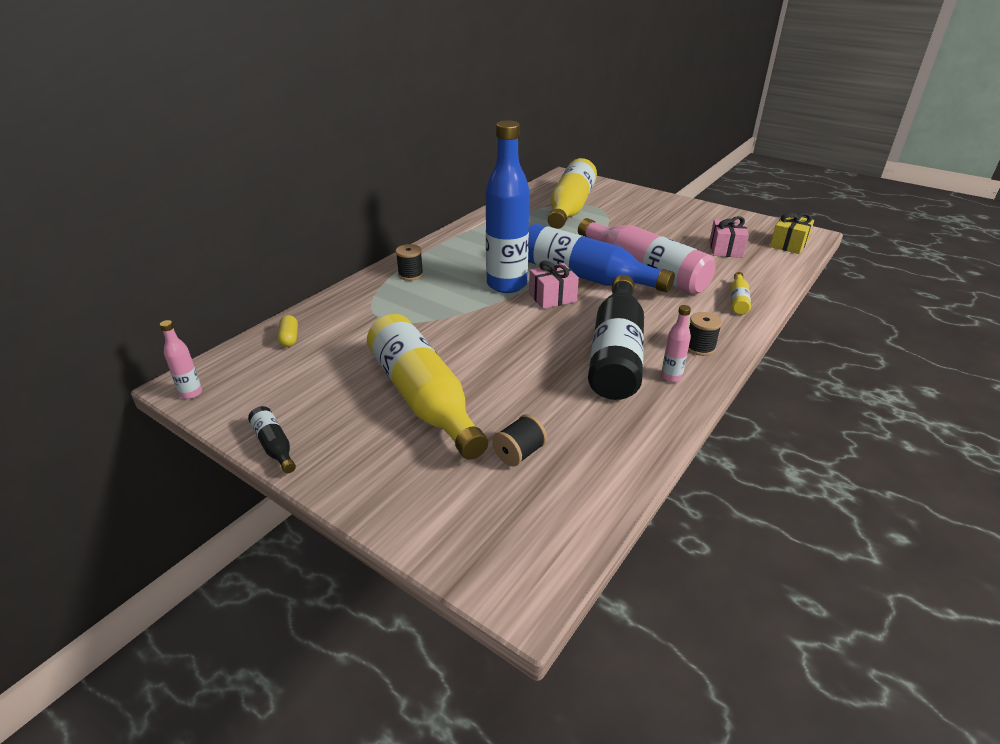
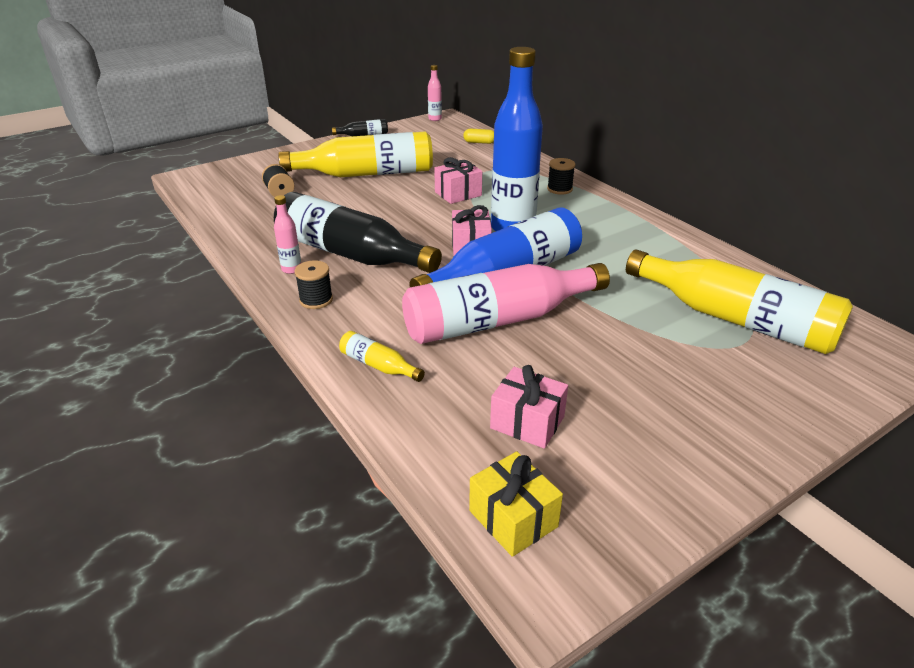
camera: 110 degrees right, 0 degrees up
(449, 323) = (458, 194): none -> pink gift

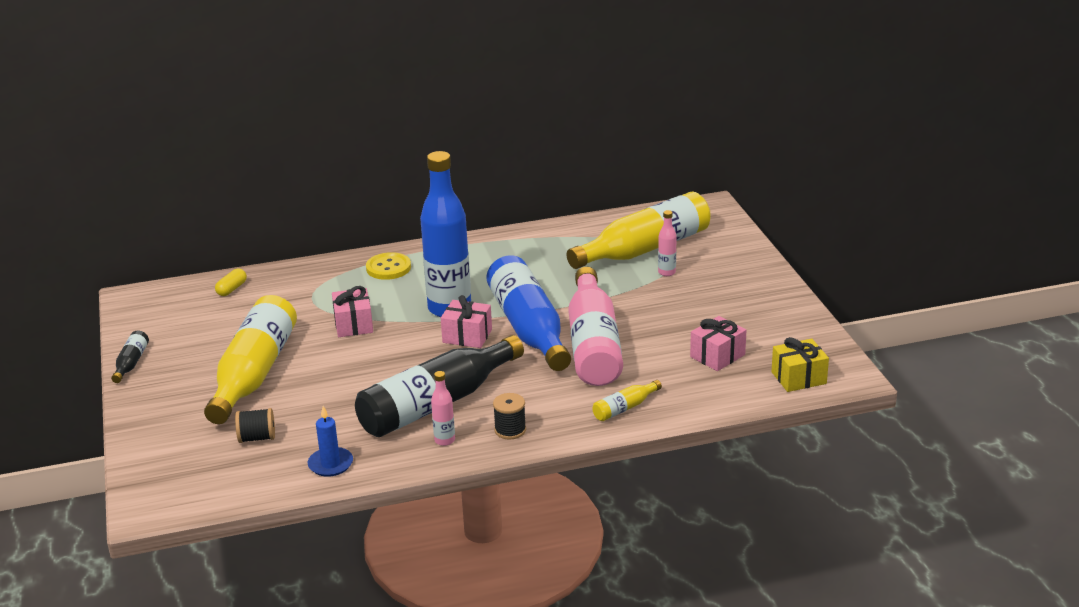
camera: 70 degrees left, 5 degrees down
(248, 227) = (330, 464): none -> blue candle
(435, 119) = (128, 305): pink bottle -> pink bottle (666, 272)
(559, 189) = (388, 268): black spool -> yellow button

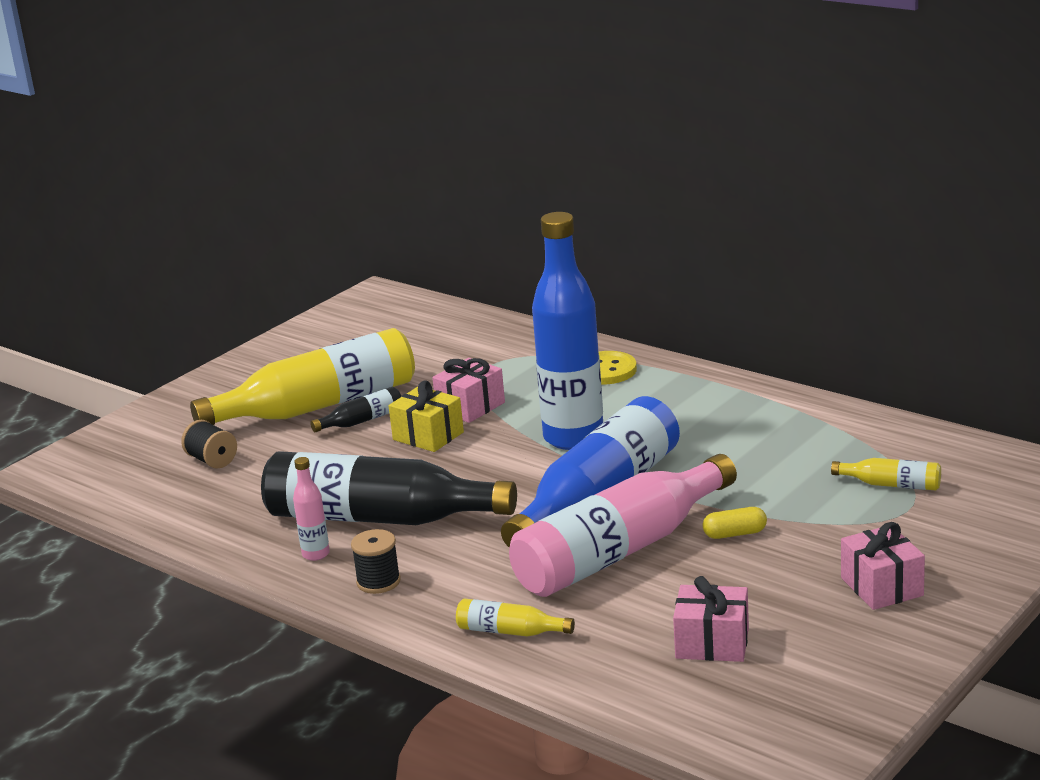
camera: 55 degrees right, 5 degrees down
(131, 363) = (268, 348): black bottle -> black bottle (362, 420)
(232, 289) = (452, 324): yellow capsule -> yellow capsule (735, 534)
(330, 464) = (207, 516): blue candle -> none
(467, 336) = (532, 472): pink gift -> pink gift (881, 587)
(645, 248) = (891, 484): yellow bottle -> yellow bottle, size x0.42
(666, 272) = (858, 523): pink bottle -> none
(798, 378) = (744, 726): yellow gift -> yellow gift (428, 436)

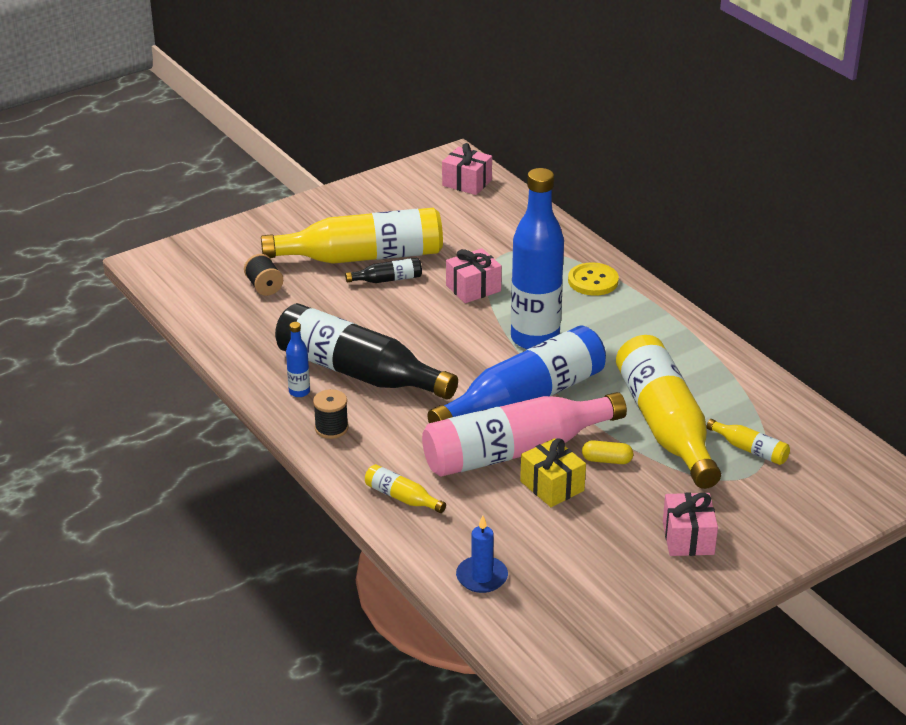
camera: 15 degrees right, 10 degrees up
(316, 554) = (299, 392): pink bottle -> blue bottle
(428, 436) = (429, 307): yellow gift -> yellow gift (552, 486)
(662, 689) = (482, 577): none -> blue candle
(712, 643) = (538, 549): pink gift -> pink gift (467, 183)
(779, 485) = (665, 425): none -> yellow bottle

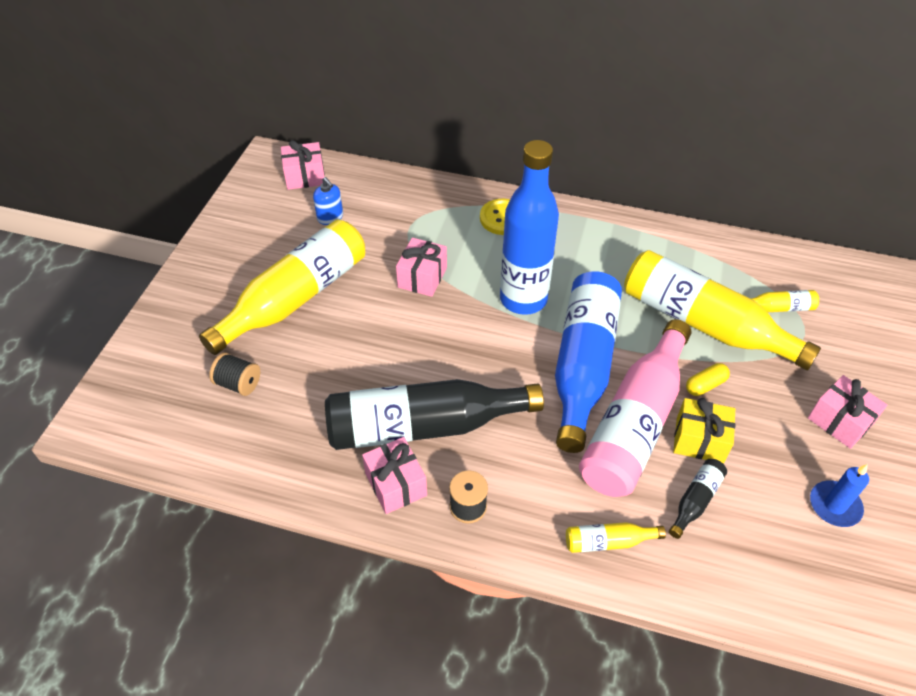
camera: 40 degrees left, 15 degrees up
(299, 392) = (396, 484): blue bottle -> pink gift
(388, 279) = (343, 309): black bottle -> black bottle (695, 500)
(452, 218) = (330, 217): none -> blue soap dispenser
(482, 577) = (762, 581): blue candle -> blue candle (834, 505)

